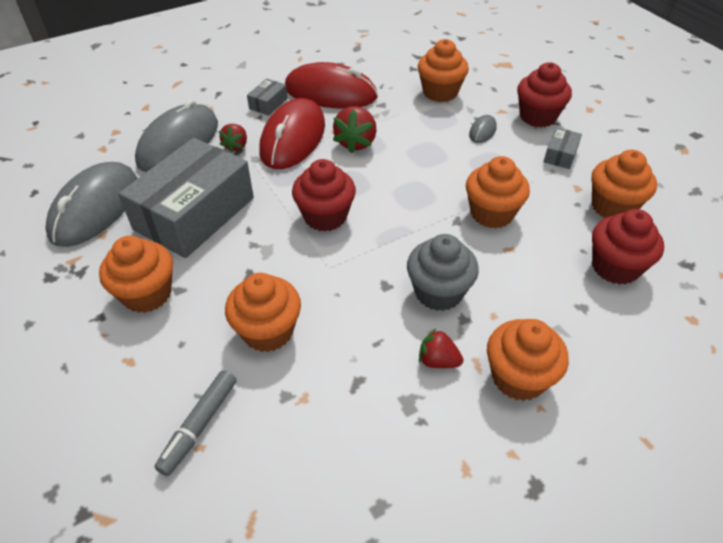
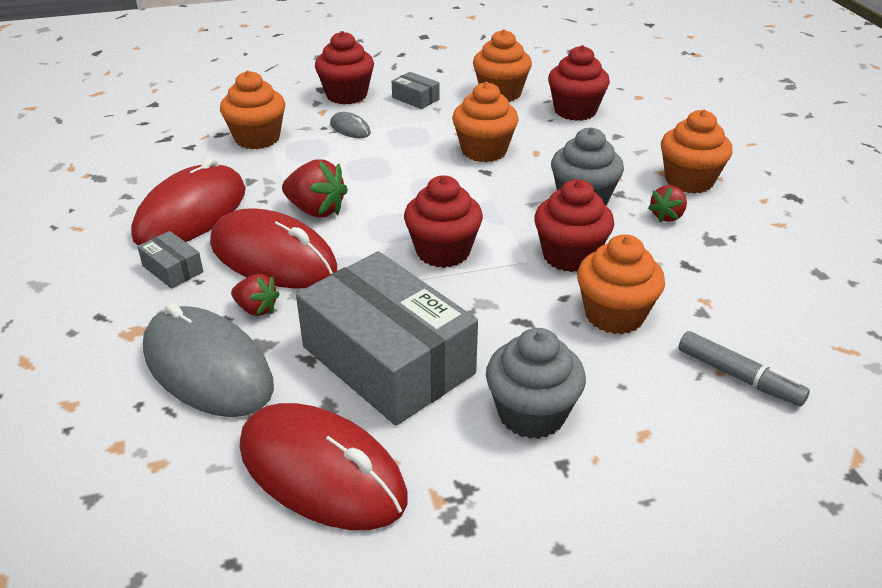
camera: 75 degrees left, 10 degrees down
(95, 208) = (321, 472): grey mouse -> red mouse
(147, 294) = (531, 414): orange cupcake -> grey cupcake
(344, 293) = (569, 256): none -> red cupcake

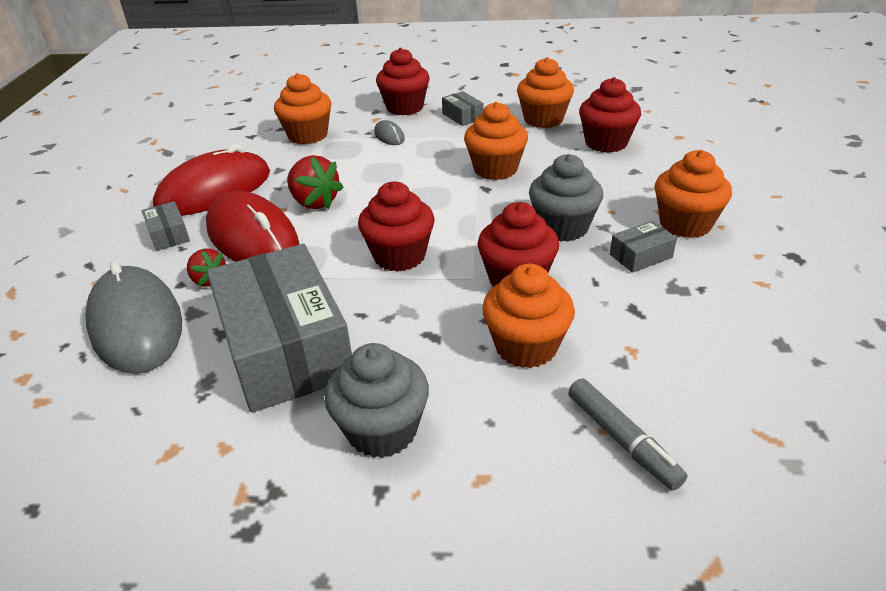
camera: 20 degrees right, 0 degrees up
(321, 472) = (160, 441): red mouse -> none
(667, 216) = (641, 256): red strawberry -> grey box

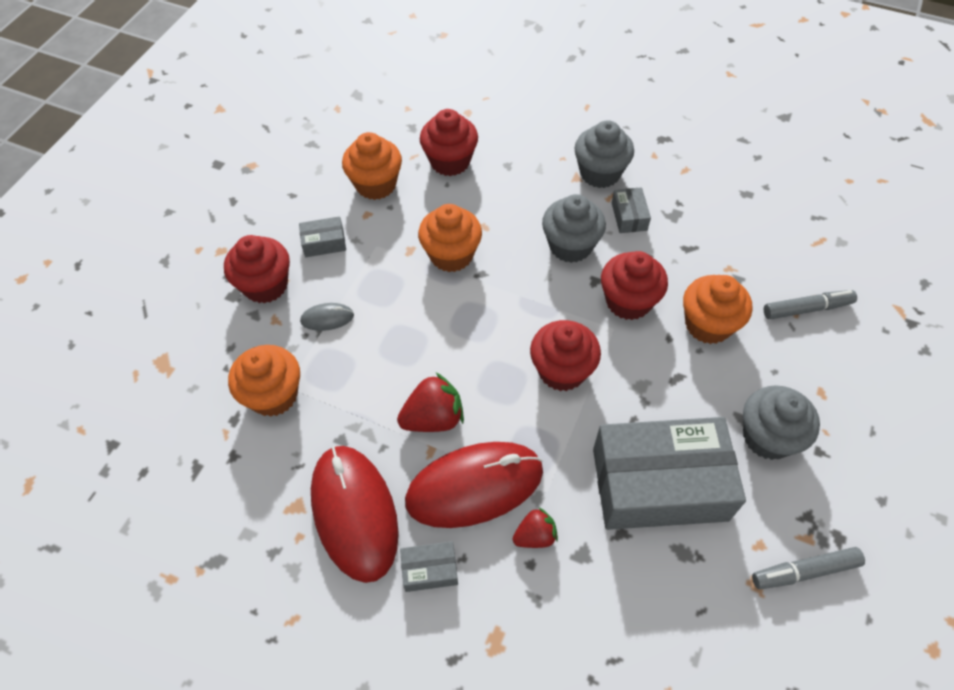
camera: 70 degrees left, 20 degrees up
(136, 324) = (583, 608): grey mouse -> none
(193, 499) = (805, 571): none -> grey marker
(685, 224) = (600, 173): orange cupcake -> grey cupcake

